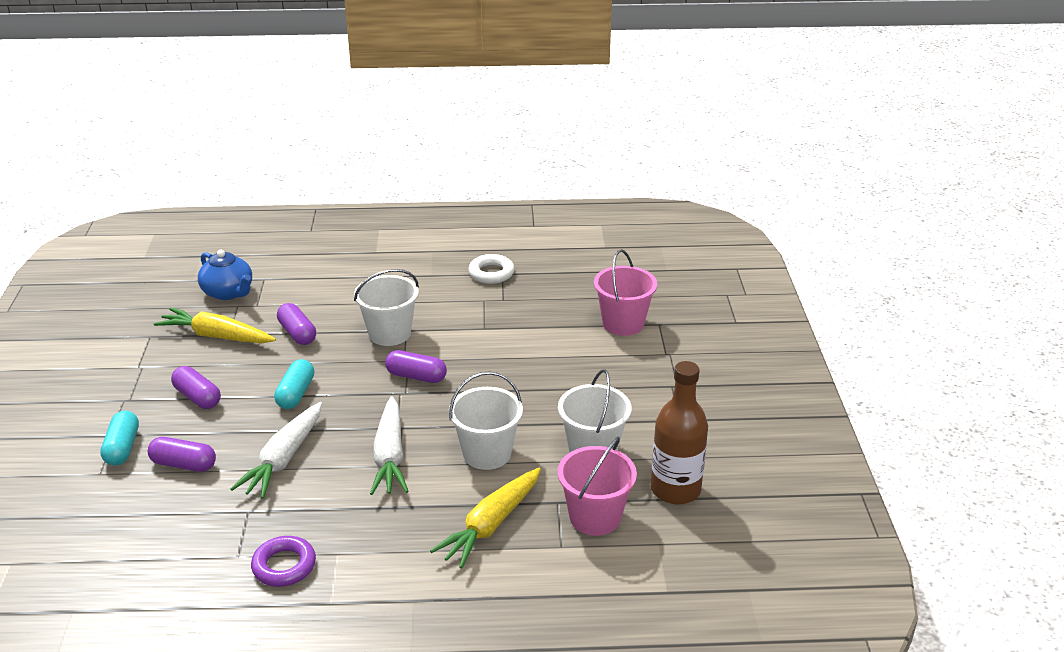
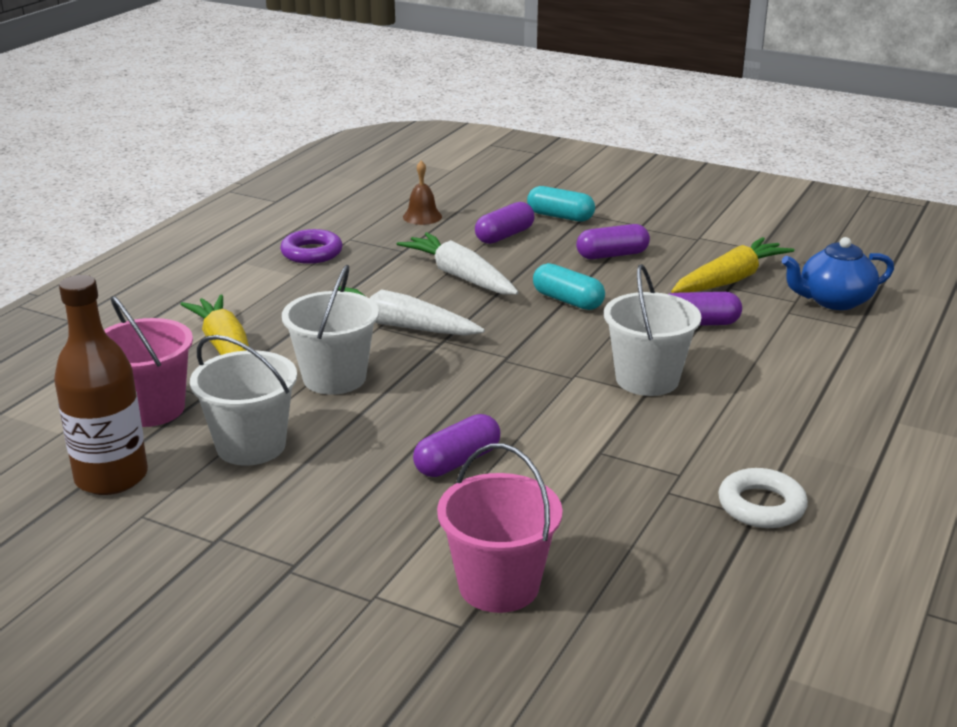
camera: 120 degrees right, 5 degrees down
(160, 531) = (422, 216): none -> brown bell
(416, 376) = (530, 374): purple capsule -> purple capsule (457, 461)

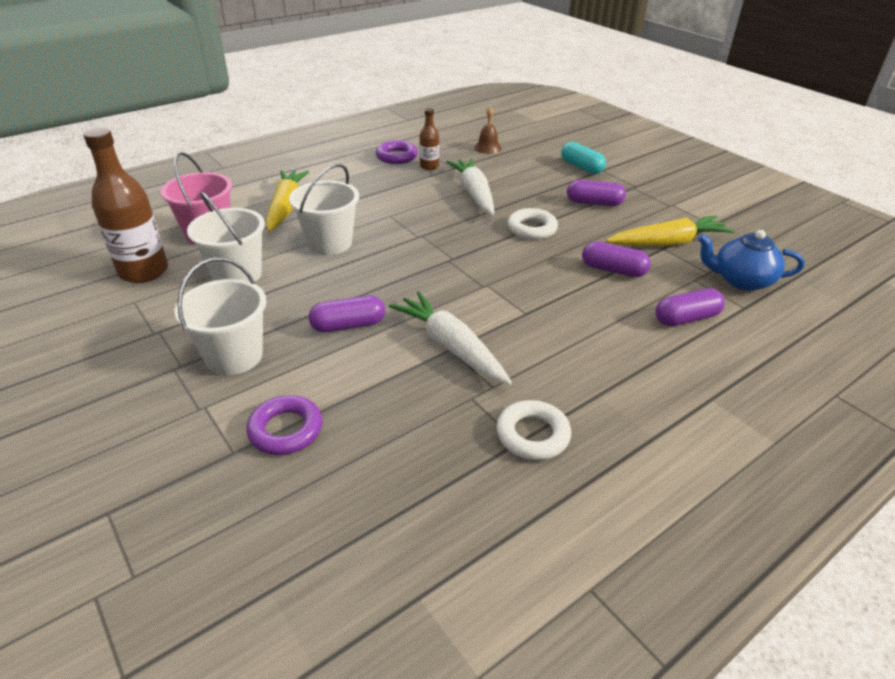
camera: 25 degrees right, 10 degrees up
(369, 256) = (429, 166): none -> brown bottle
(399, 325) = (403, 218): white carrot -> white carrot (451, 346)
(499, 586) = (286, 430): pink bucket -> purple ring
(504, 235) = (530, 172): purple capsule -> purple capsule (686, 318)
(568, 300) = (532, 228): turquoise capsule -> white ring
(647, 379) = (535, 303): white bucket -> white bucket (234, 356)

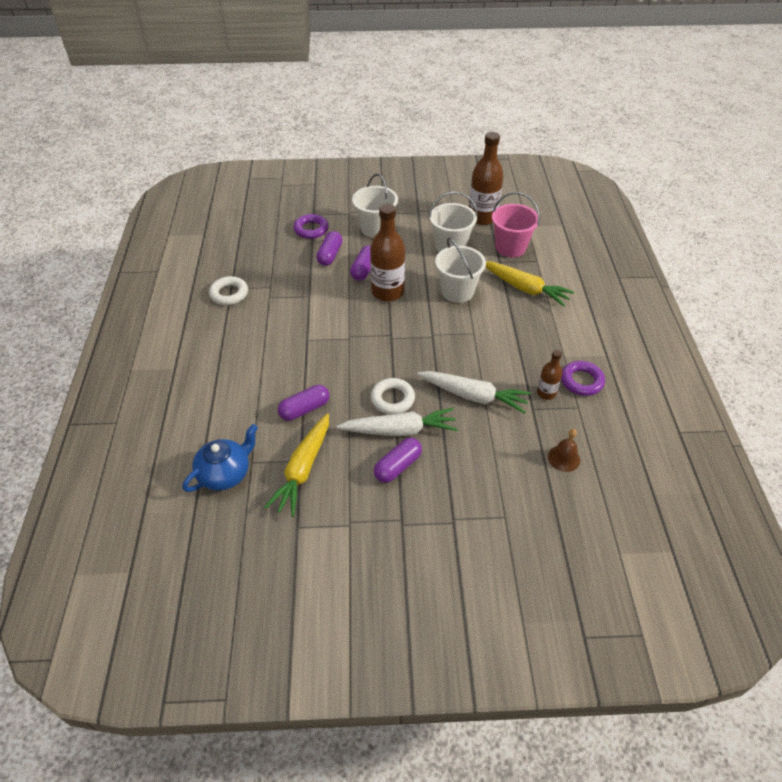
camera: 125 degrees right, 10 degrees up
(377, 289) = (387, 292): none -> brown bottle
(451, 346) = (311, 297): white carrot -> white carrot (400, 430)
(581, 167) = (470, 508): turquoise capsule -> none
(686, 318) = (228, 408): purple capsule -> purple capsule (330, 255)

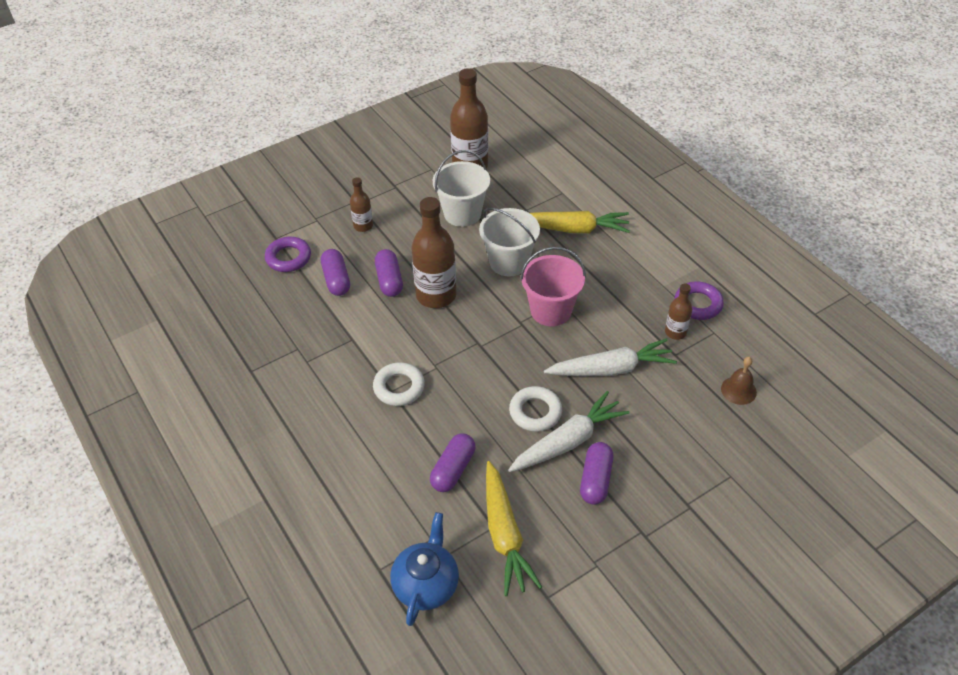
camera: 30 degrees left, 0 degrees up
(229, 294) = (255, 379): white ring -> white ring (399, 387)
(375, 228) = (363, 226): white bucket -> brown bottle
(510, 247) = (525, 188): pink bucket -> pink bucket (551, 310)

